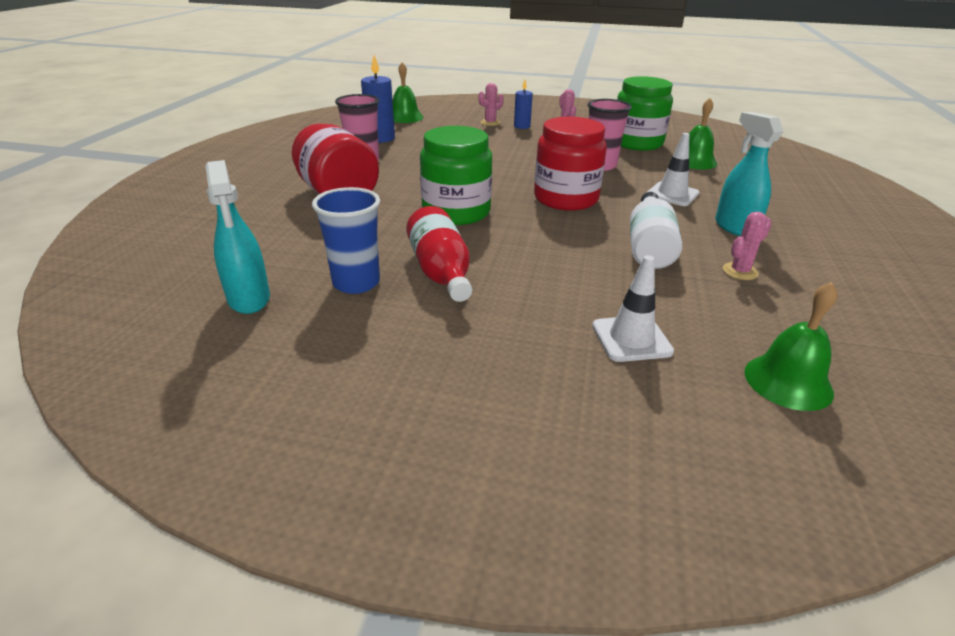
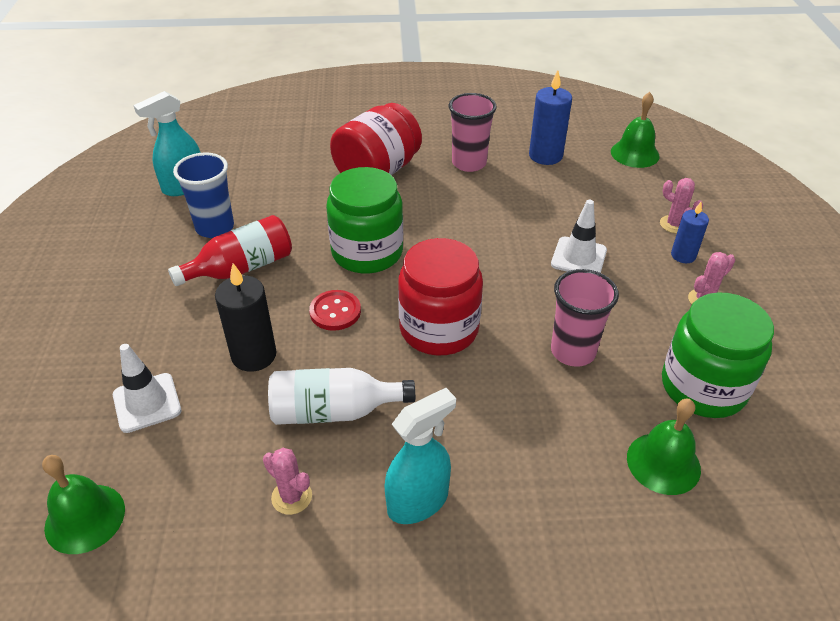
camera: 75 degrees right, 10 degrees up
(530, 233) = (335, 312): none -> red button
(575, 275) = (254, 355): none -> black candle
(672, 194) = (503, 433): white traffic cone -> white traffic cone (578, 257)

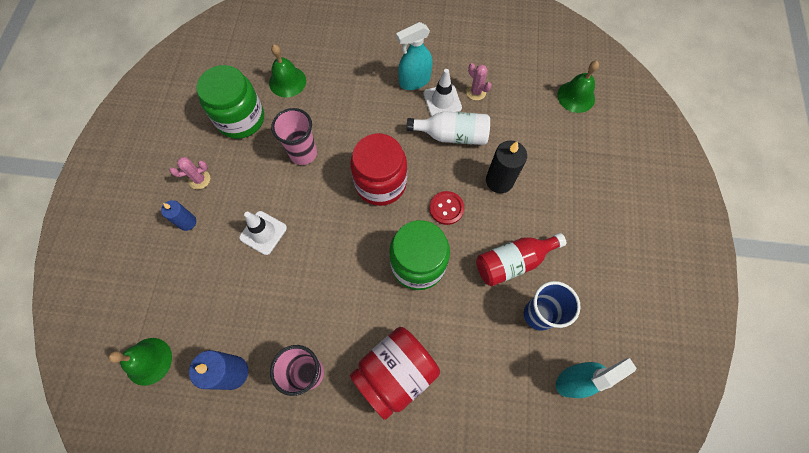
camera: 170 degrees left, 25 degrees up
(147, 403) = (559, 156): white traffic cone -> white traffic cone (442, 101)
(674, 224) = (173, 256): pink cactus -> none

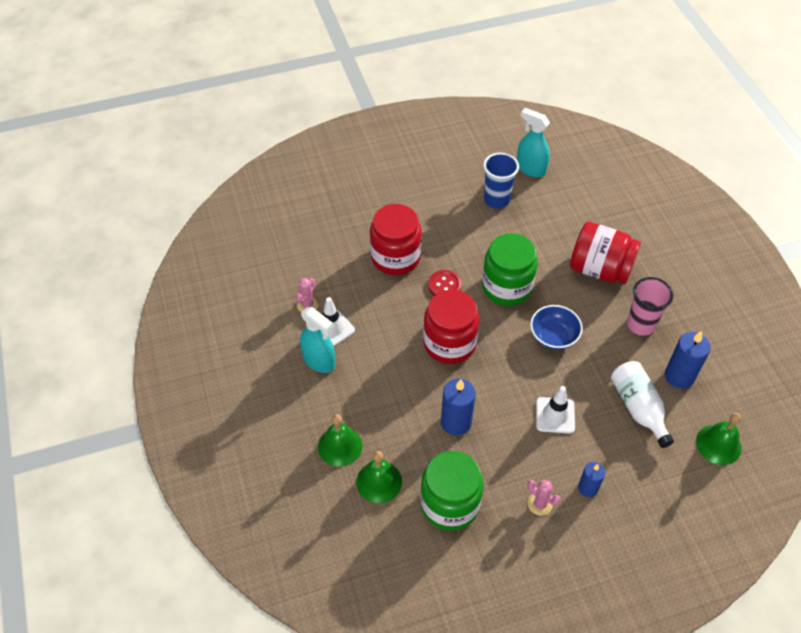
camera: 115 degrees left, 15 degrees down
(303, 153) = (456, 422): pink cup -> blue candle
(340, 277) = (553, 336): none -> blue bowl
(452, 135) = (367, 307): white bottle -> white bottle (638, 408)
(499, 181) = (395, 257): black candle -> red jar
(513, 262) = (464, 226): red bottle -> none
(576, 96) = (275, 229): green bell -> green bell (340, 446)

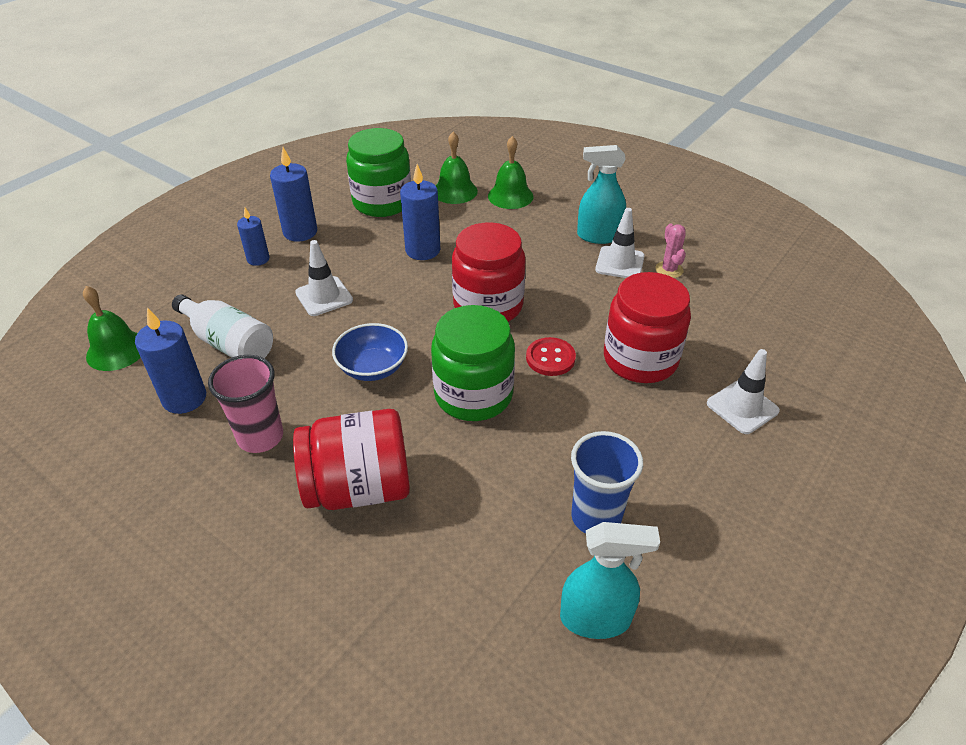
camera: 145 degrees right, 10 degrees down
(374, 206) = (742, 407): none -> white traffic cone
(540, 504) = (300, 232): pink cactus -> blue candle

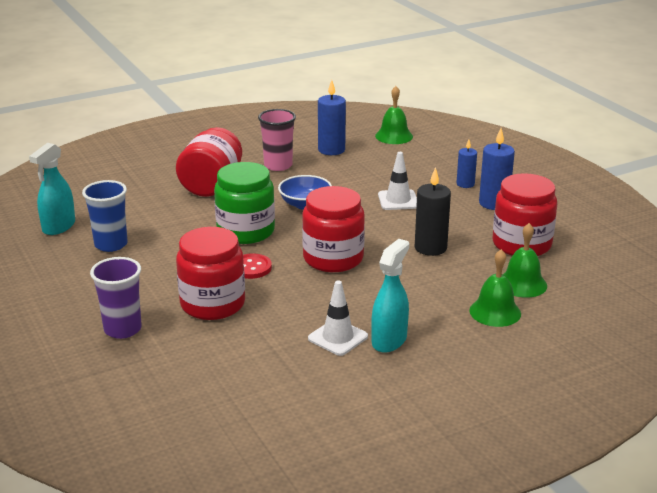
camera: 115 degrees right, 15 degrees down
(229, 343) = (372, 165): white bottle -> none
(382, 202) = (521, 244): green jar -> red jar
(423, 250) = (430, 248): blue candle -> black candle
(669, 270) = (305, 361): pink cactus -> none
(742, 407) = (122, 329): white traffic cone -> purple cup

